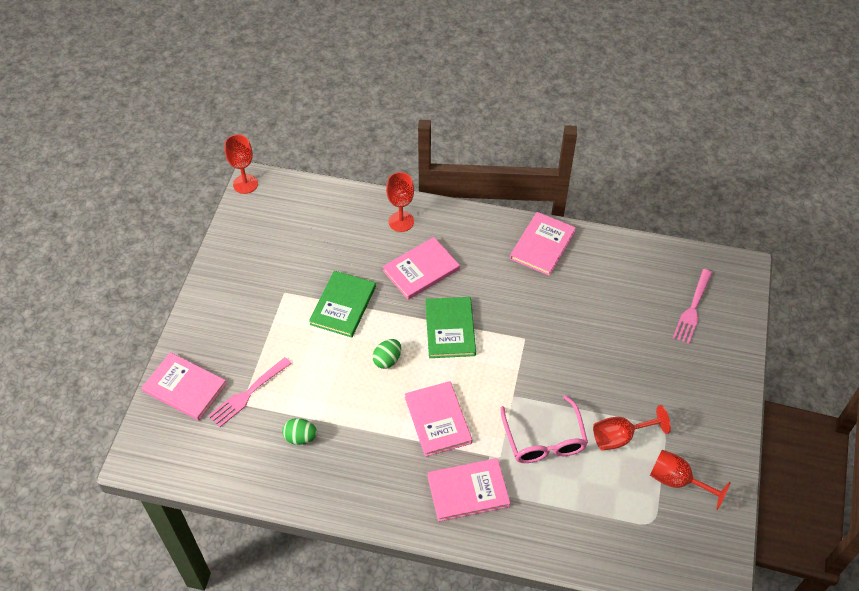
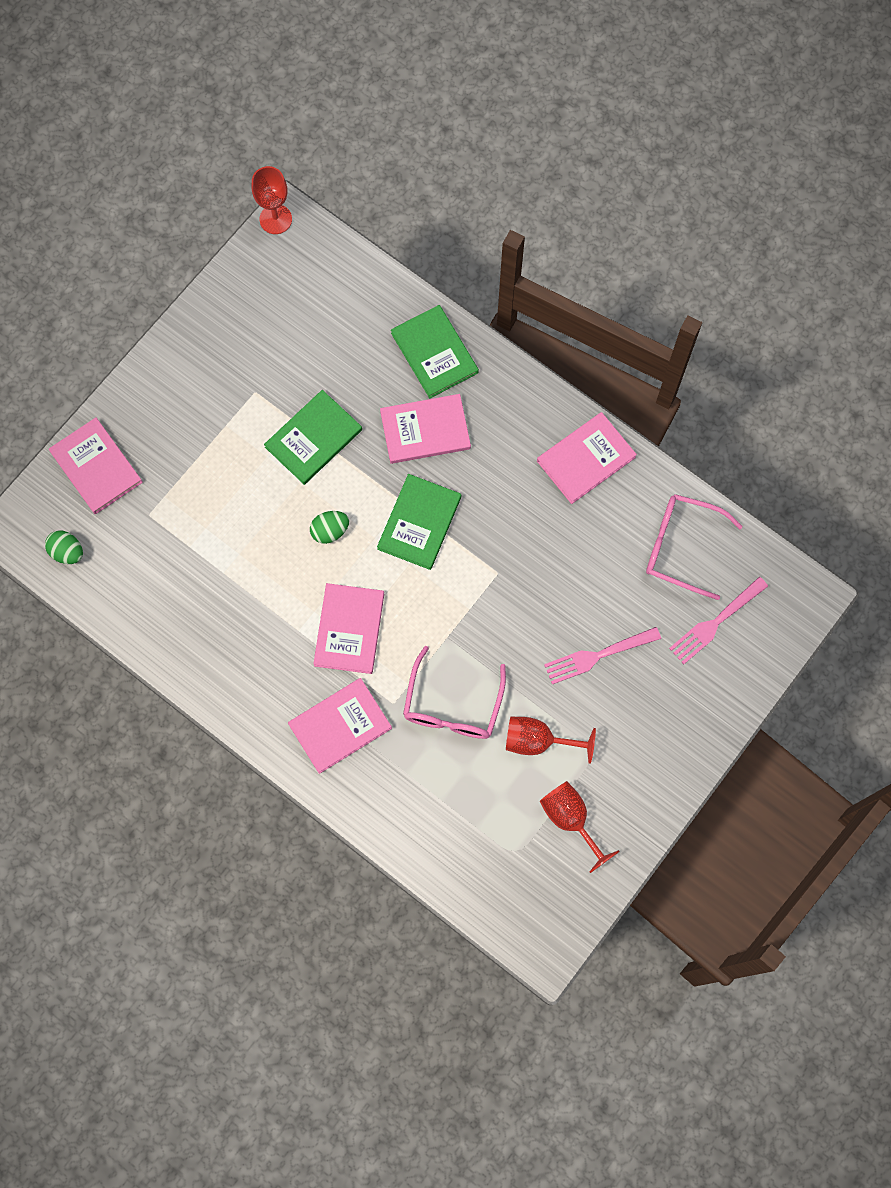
camera: 25 degrees right, 20 degrees up
(248, 393) = (161, 504): pink fork -> pink fork (598, 655)
(300, 437) = (193, 583): green egg -> green egg (67, 552)
(401, 221) = (434, 353): red goblet -> green book
(468, 491) = (340, 726): pink book -> pink book turned 45 degrees counterclockwise
(639, 272) = (681, 547): none -> pink glasses

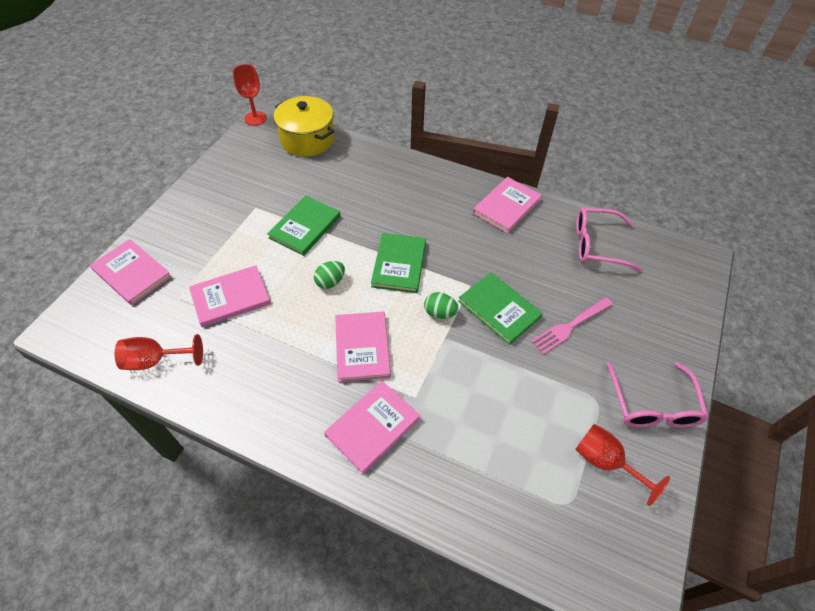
camera: 15 degrees left, 20 degrees down
(67, 552) = (107, 337): green egg -> green egg (439, 313)
(343, 278) = (307, 139): none -> yellow pot
(425, 430) = (387, 209): pink book -> pink book (231, 297)
(434, 353) = (380, 167): green book -> green book (499, 309)
(452, 706) = (467, 388): pink glasses -> pink glasses (652, 405)
(538, 740) = (549, 401): red goblet -> red goblet (155, 360)
(716, 622) = (646, 286): pink fork -> none

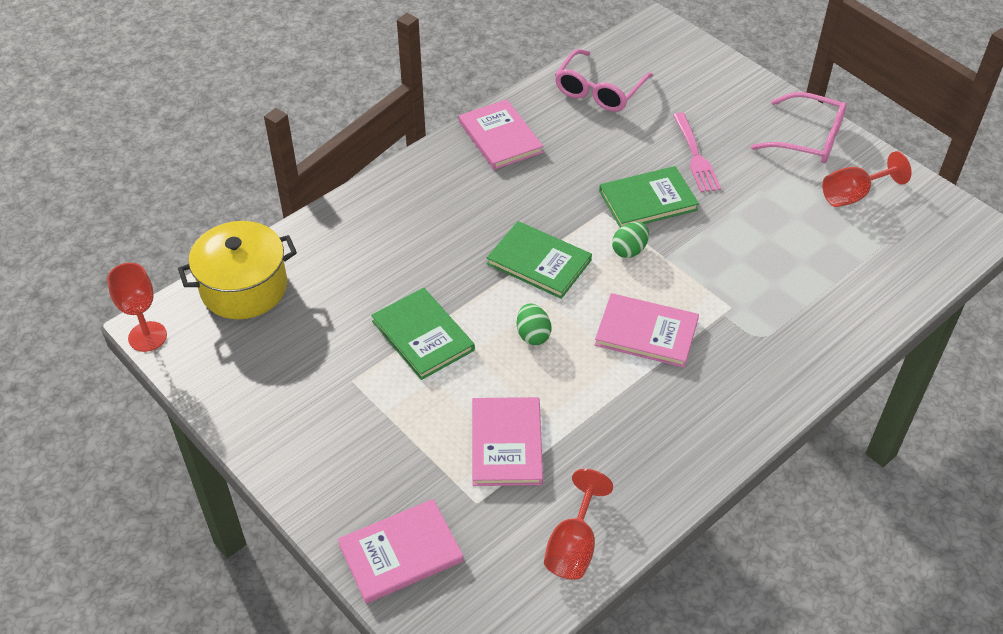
camera: 65 degrees left, 5 degrees down
(372, 426) = (753, 354): pink book -> none

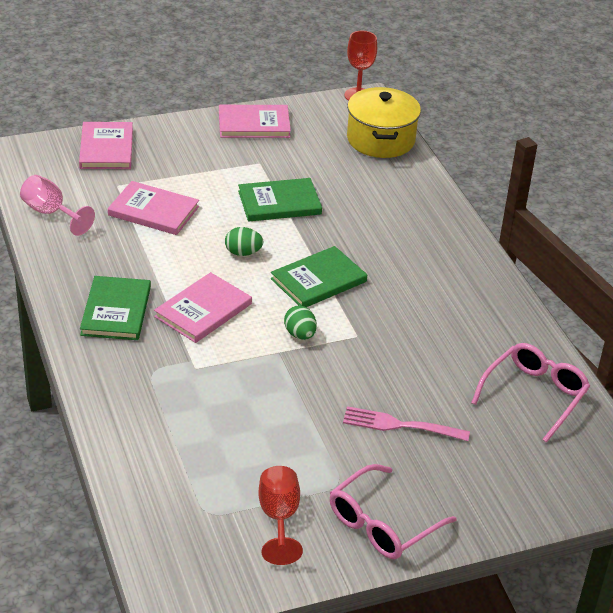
camera: 110 degrees right, 10 degrees down
(500, 137) = (492, 308): pink book -> pink book (254, 124)
(573, 546) = (51, 213): red goblet -> pink goblet
(599, 91) = (534, 395): pink glasses -> pink glasses turned 75 degrees clockwise
(648, 200) = (356, 369): green book -> green book (116, 311)

